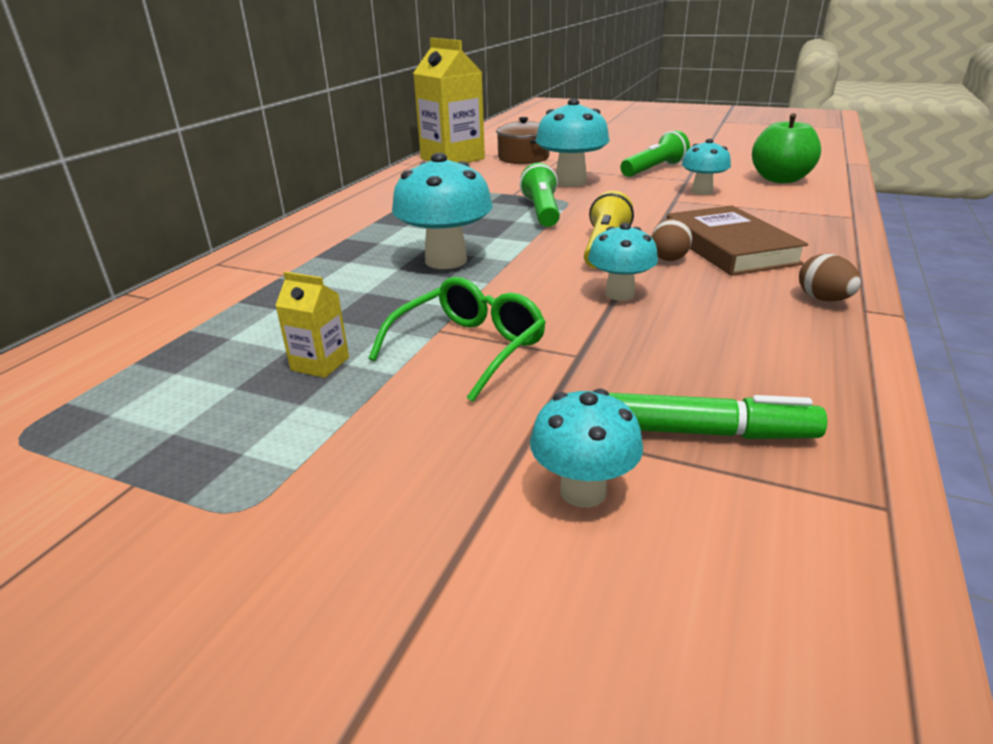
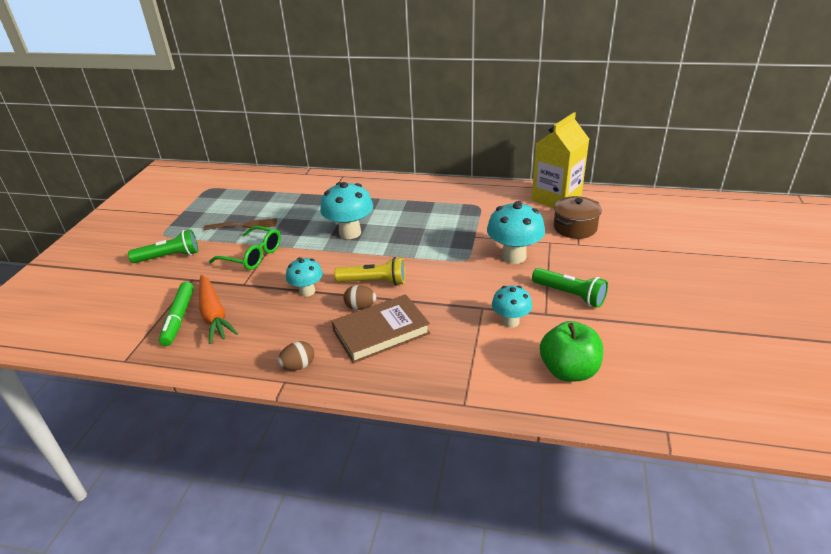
camera: 80 degrees right, 5 degrees up
(320, 364) = (244, 225): yellow carton -> brown fork
(542, 212) = (438, 252): green flashlight -> green flashlight (169, 257)
(583, 491) = (153, 293): turquoise mushroom -> none
(689, 384) = (214, 315): none -> orange carrot

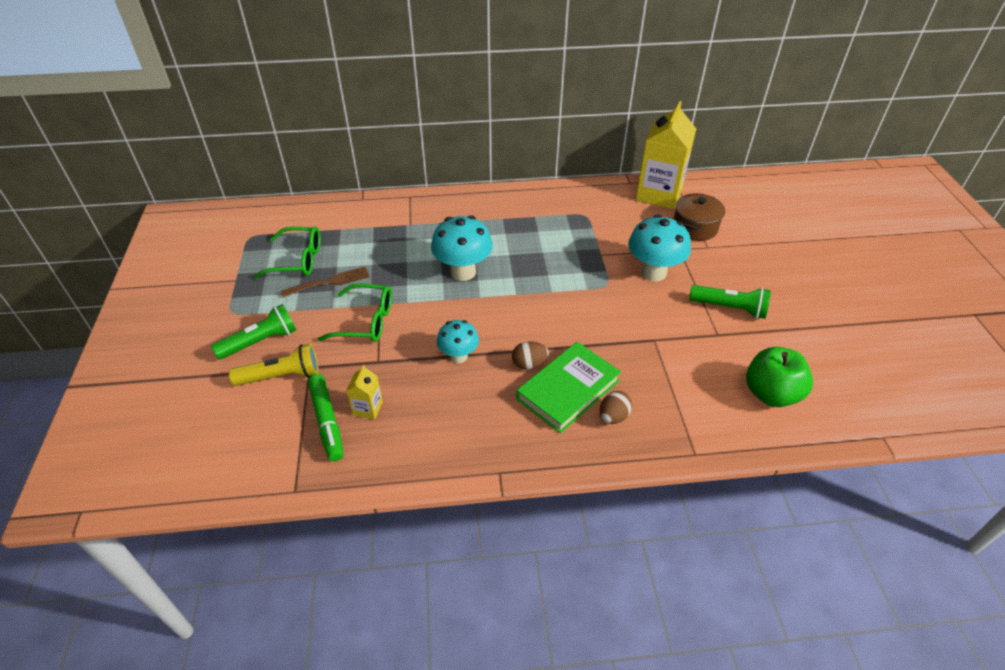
camera: 20 degrees left, 10 degrees up
(214, 315) = (368, 408): orange carrot -> yellow carton
(231, 208) = (298, 260): none -> green glasses
(298, 366) = (504, 450): brown egg -> brown egg (613, 416)
(374, 282) = (526, 330): yellow flashlight -> yellow flashlight (281, 376)
(381, 332) = (568, 390): brown book -> green book
(510, 321) = (690, 350): turquoise mushroom -> none

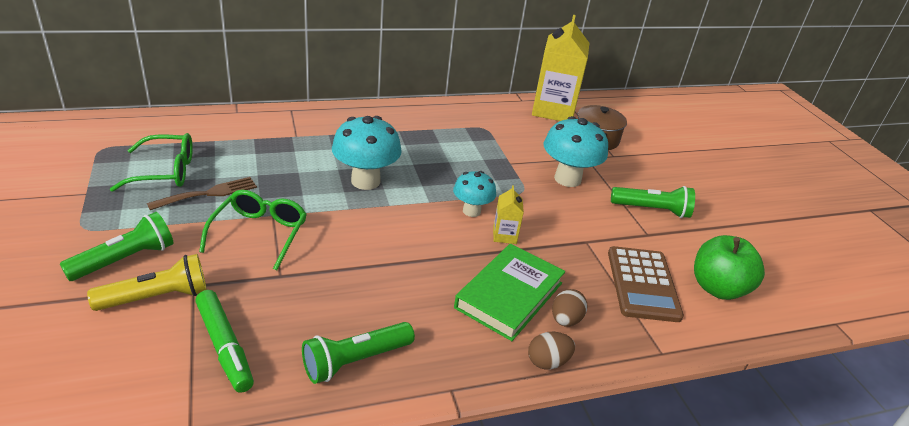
camera: 15 degrees left, 10 degrees down
(366, 321) = (259, 233): green glasses -> green glasses turned 75 degrees counterclockwise
(368, 408) = (276, 328): yellow carton -> yellow carton (504, 235)
(426, 441) = (355, 361): none -> green flashlight
(458, 356) = (377, 266): turquoise mushroom -> turquoise mushroom (471, 211)
(529, 364) = (460, 271): brown egg -> brown egg (547, 362)
(696, 386) = (642, 284): none -> brown calculator

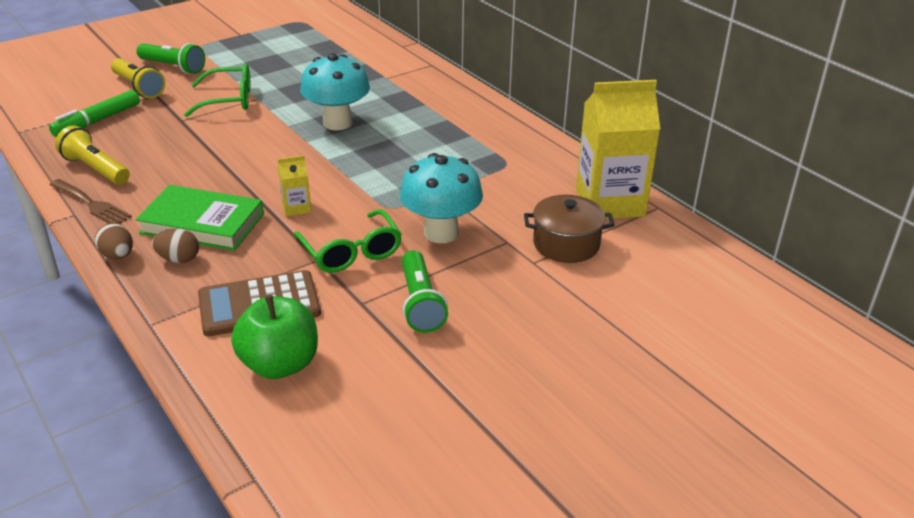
camera: 75 degrees right, 0 degrees up
(165, 171) = (286, 48): green glasses -> green glasses (351, 252)
(208, 193) = (269, 69): brown fork -> brown fork (92, 204)
(355, 361) = (96, 169): green flashlight -> yellow flashlight
(471, 211) = (327, 183): turquoise mushroom -> none

